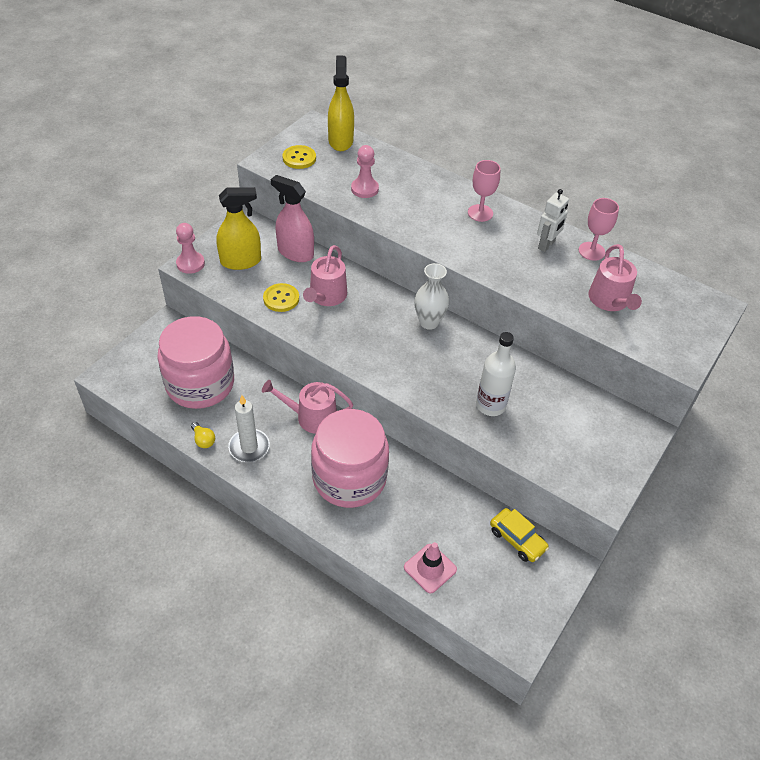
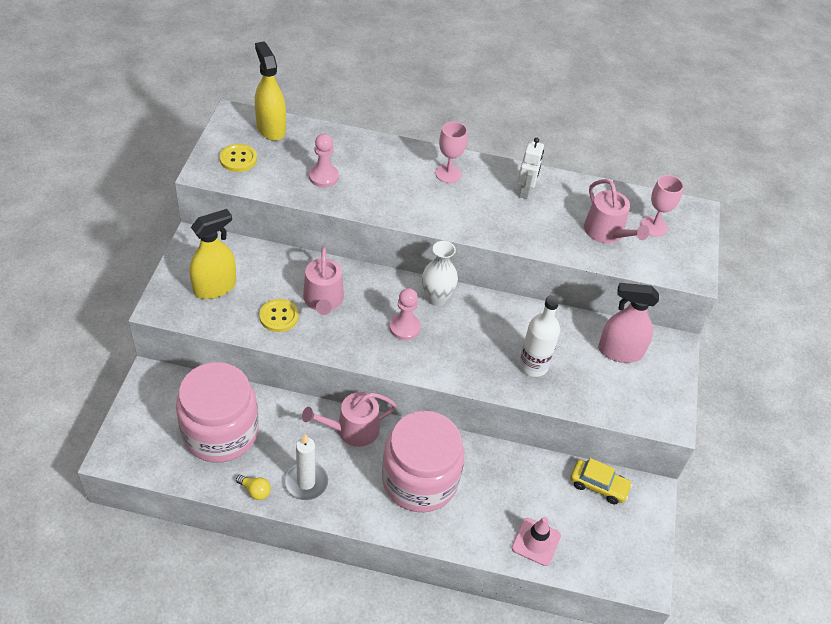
camera: 25 degrees left, 0 degrees up
(190, 263) = (162, 305): pink pawn -> pink pawn (404, 327)
(295, 252) = (267, 261): pink spray bottle -> pink spray bottle (620, 351)
(591, 251) = (567, 186): pink goblet -> pink goblet (654, 226)

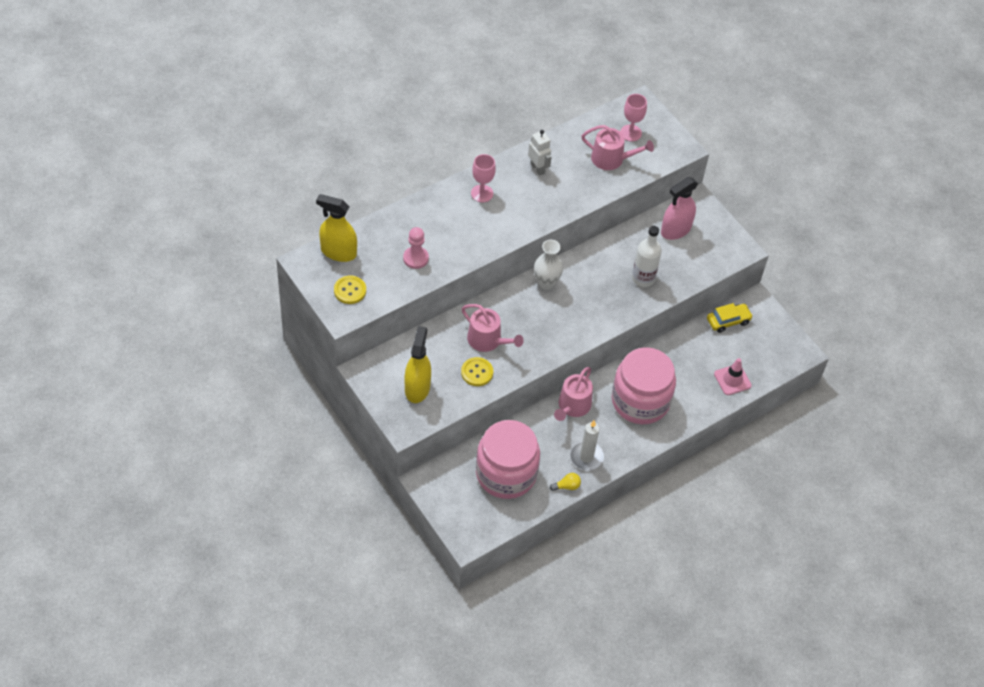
camera: 45 degrees left, 5 degrees up
(404, 327) = (552, 317): pink pawn -> none

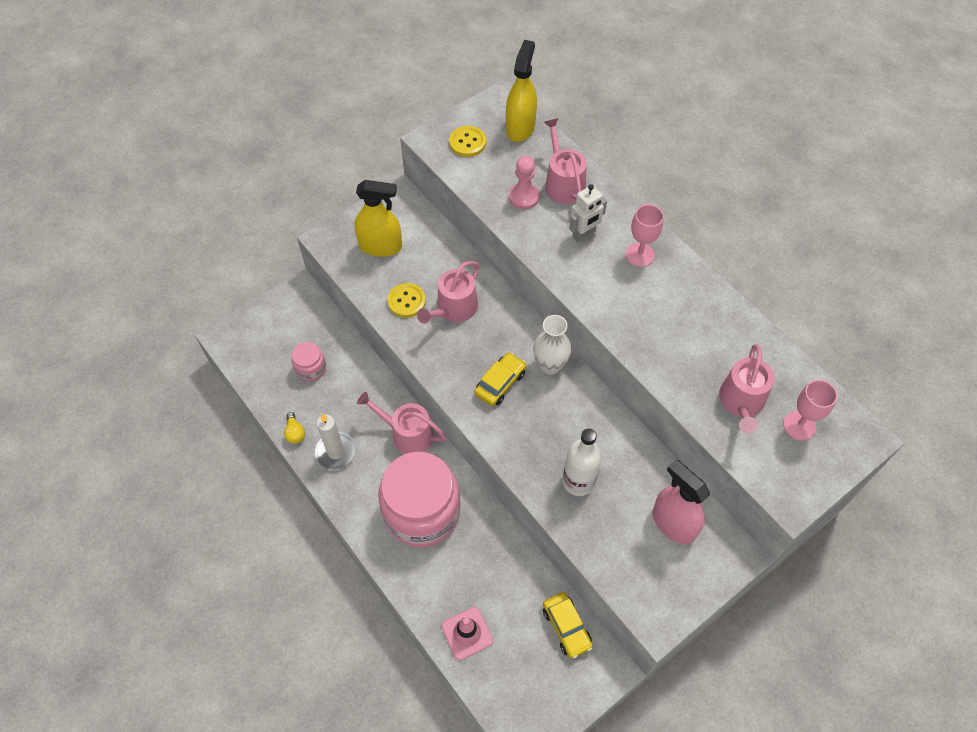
camera: 90 degrees right, 5 degrees up
(404, 231) = (563, 183): none -> pink watering can
(506, 474) = (311, 369): pink jar -> pink jar, size x0.44
(537, 168) = (698, 313): white robot -> white robot (584, 234)
(559, 316) = (500, 383): none -> yellow car

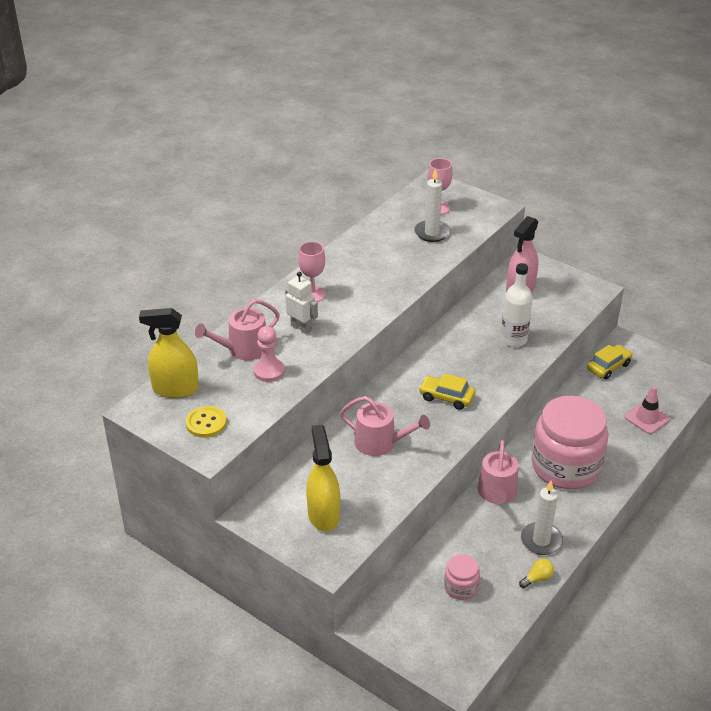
camera: 105 degrees left, 20 degrees down
(406, 301) = (385, 478): yellow button -> none
(550, 365) = (415, 371): white vase -> none
(741, 402) = (432, 233): pink watering can -> white candle

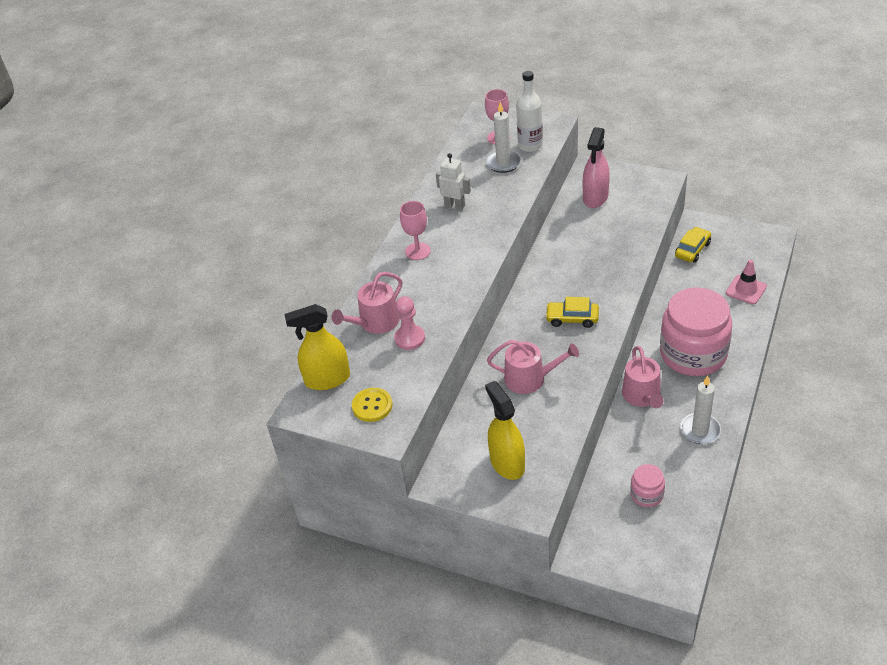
camera: 10 degrees left, 5 degrees up
(301, 328) = (422, 287): white robot -> white robot (454, 205)
(513, 339) = (609, 247): white bottle -> white bottle (530, 145)
(537, 578) = (711, 467): yellow light bulb -> none

